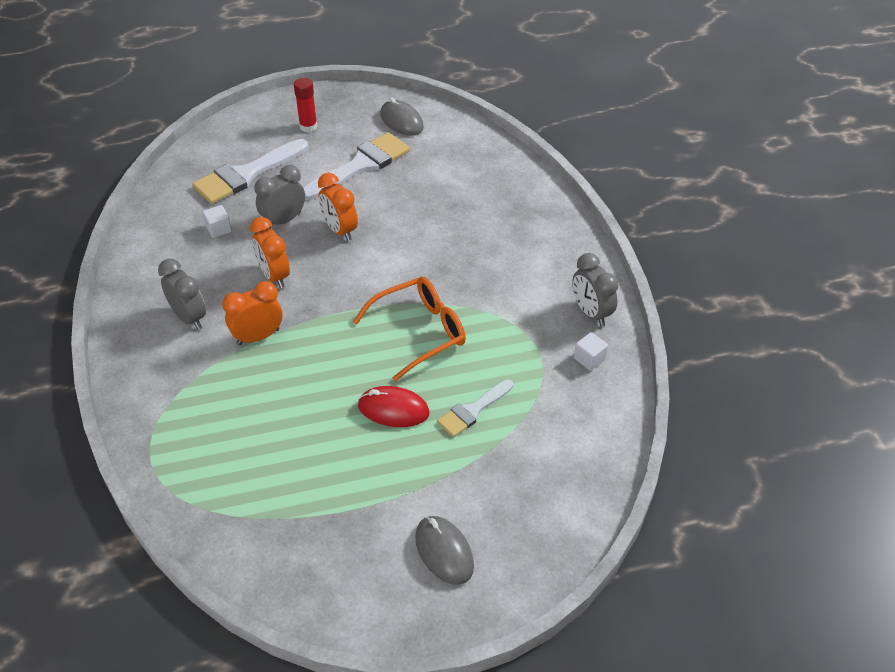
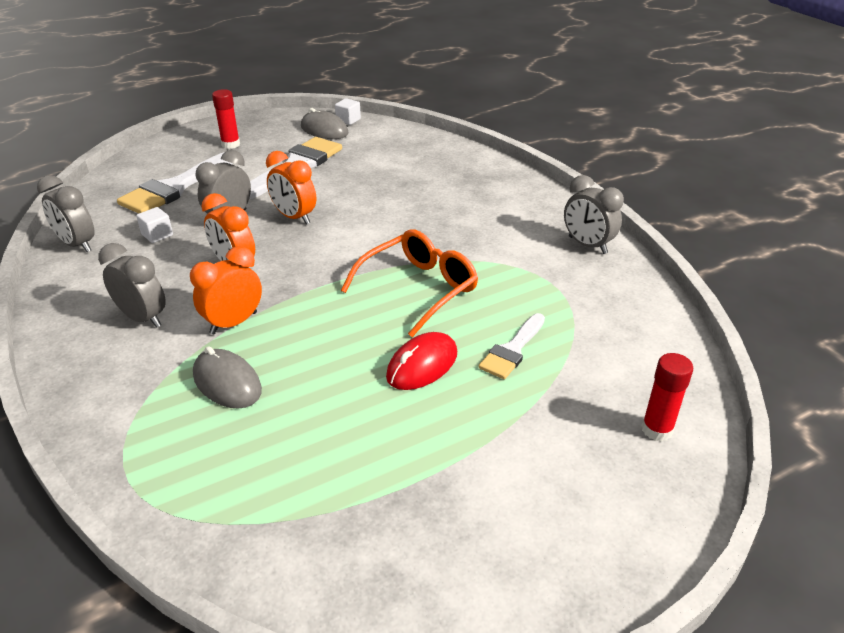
camera: 15 degrees left, 10 degrees down
(152, 228) = (77, 245): none -> grey clock
(393, 409) = (422, 365): red mouse -> red mouse turned 45 degrees counterclockwise
(444, 551) = (555, 505): grey mouse -> grey mouse (227, 382)
(554, 509) = (657, 429): none -> red glue stick
(589, 359) = (609, 282): white cube -> white cube (348, 120)

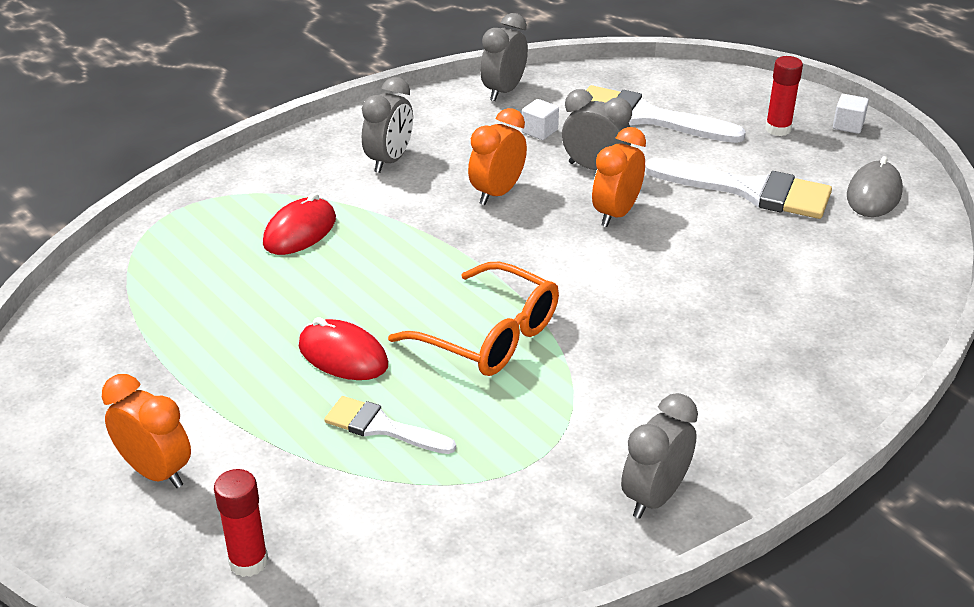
camera: 80 degrees right, 0 degrees up
(227, 382) = (300, 231): grey mouse -> red mouse
(233, 323) = (393, 215): orange clock -> orange clock (156, 472)
(348, 120) = (924, 210): white cube -> white cube (848, 125)

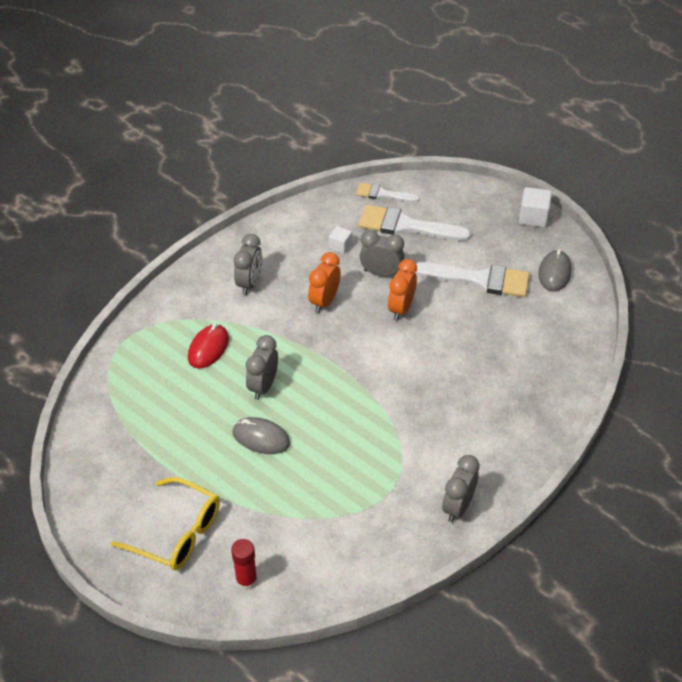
camera: 10 degrees left, 10 degrees up
(156, 472) = (176, 533): orange clock -> yellow glasses
(343, 355) = (261, 438): red mouse -> grey mouse
(382, 427) = (297, 484): white brush -> white brush (382, 194)
(488, 335) = (343, 411): orange glasses -> none
(503, 91) = (309, 214): grey clock -> grey clock (263, 386)
(778, 129) = (490, 226): red glue stick -> none
(848, 125) = (533, 217): white cube -> white cube, size x1.57

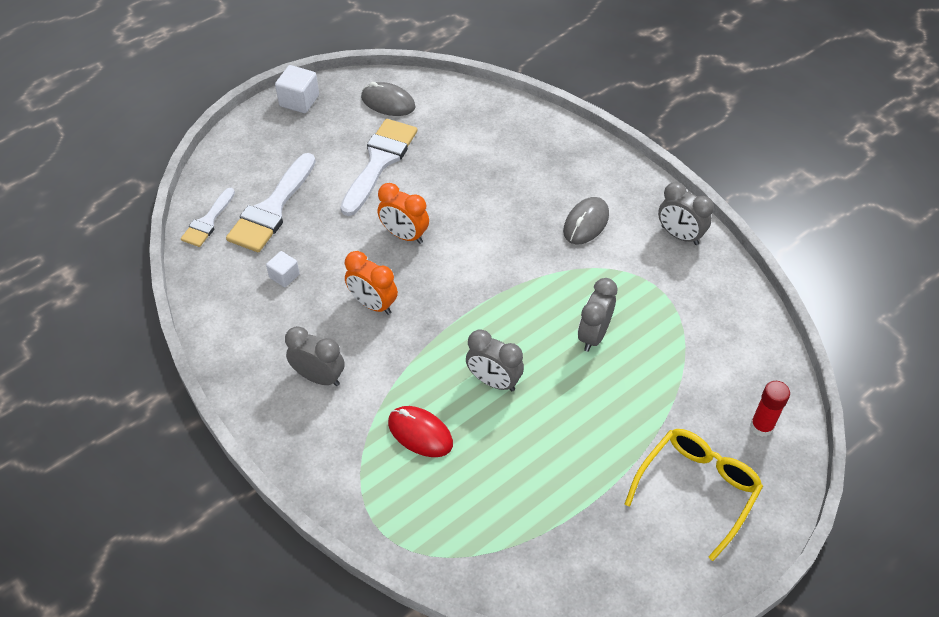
camera: 80 degrees left, 5 degrees up
(261, 438) = (571, 392): grey mouse -> grey mouse (586, 223)
(381, 273) = (343, 244): grey clock -> grey clock (593, 335)

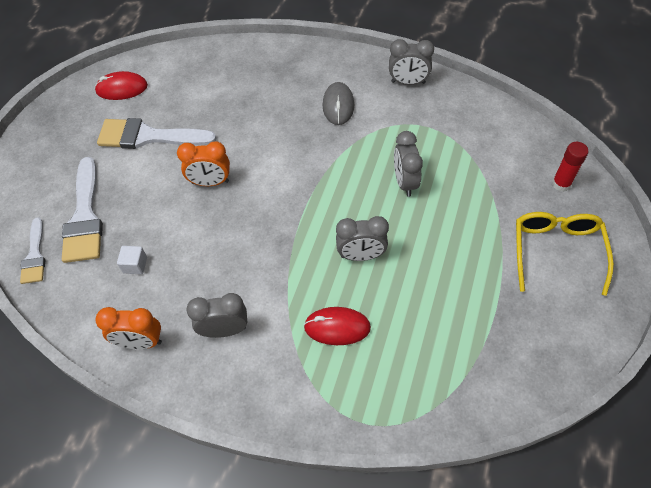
camera: 30 degrees left, 5 degrees up
(299, 101) = (45, 121): white cube -> none
(373, 304) = (225, 248): orange clock -> orange clock (140, 342)
(379, 162) = (148, 136): white brush -> white brush turned 75 degrees counterclockwise
(388, 102) = (122, 88): grey mouse -> red mouse

